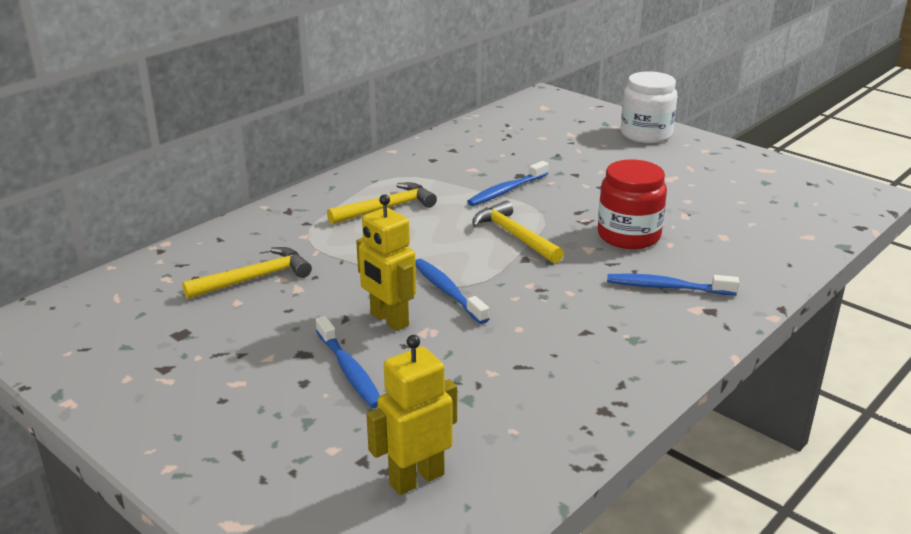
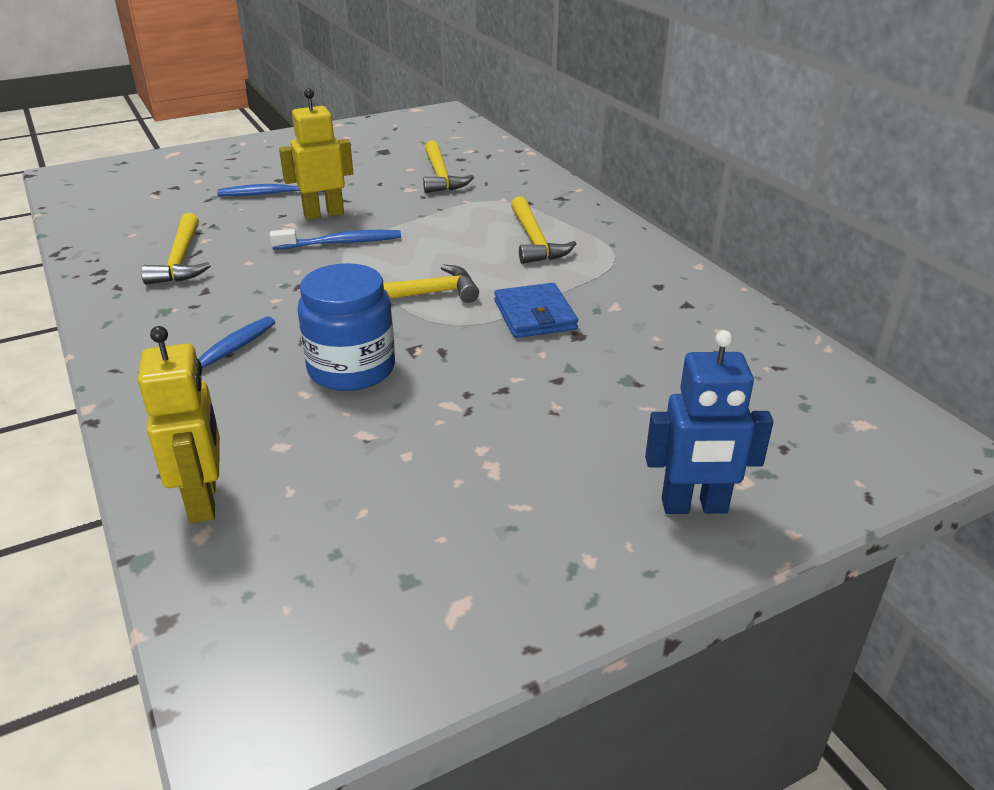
camera: 110 degrees right, 5 degrees up
(416, 479) = (135, 198): yellow robot -> yellow robot (204, 501)
(506, 191) = (535, 315): blue toothbrush -> blue wallet
(544, 368) = (181, 260): none -> yellow hammer
(628, 235) = (351, 369): red jar -> blue jar
(646, 134) = (694, 507): white jar -> blue robot

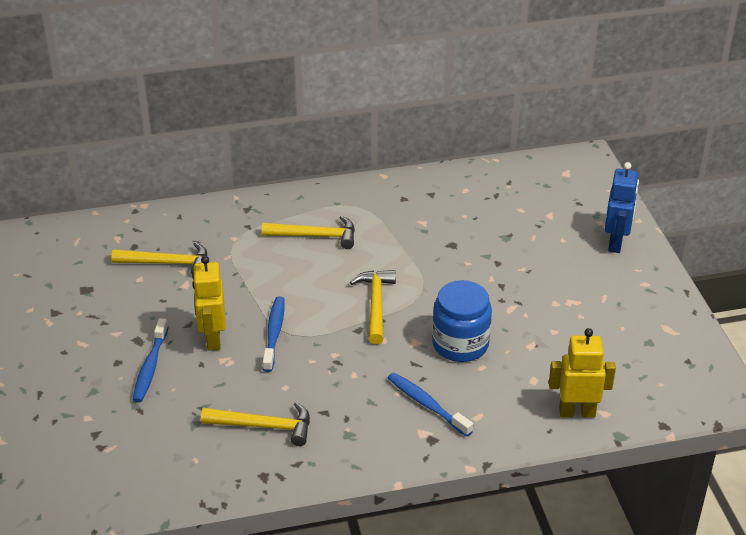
camera: 75 degrees left, 5 degrees up
(535, 315) = (422, 257): blue wallet -> none

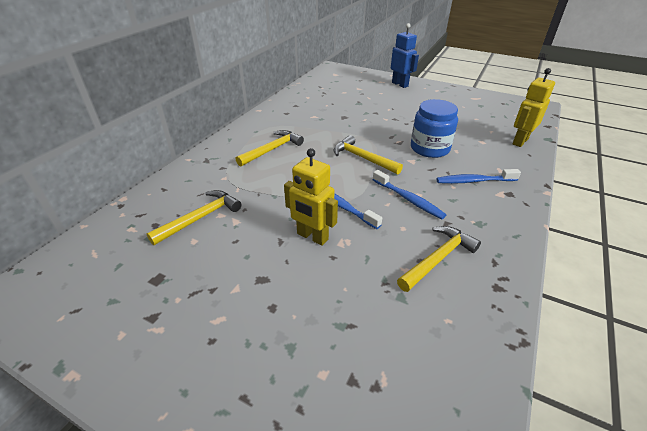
camera: 50 degrees left, 0 degrees up
(150, 367) = (303, 288): blue toothbrush -> blue toothbrush (408, 199)

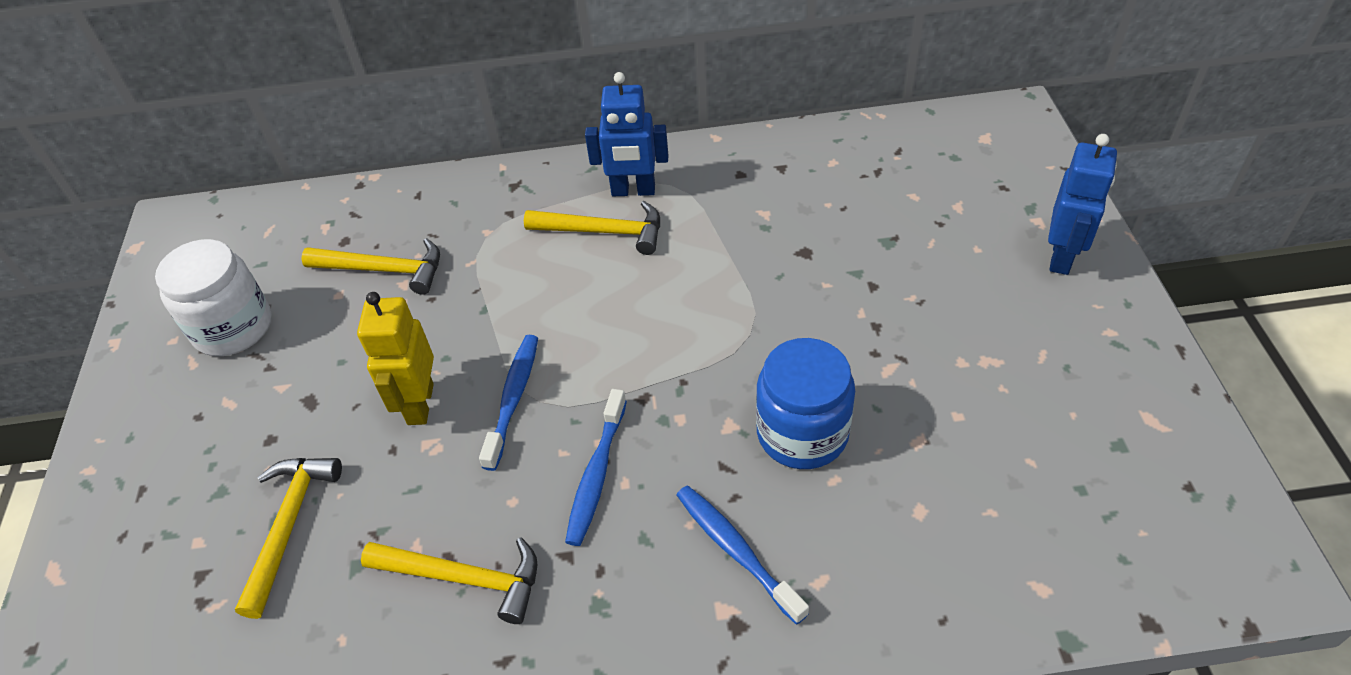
camera: 60 degrees right, 10 degrees up
(155, 296) = (233, 327): none -> white jar
(259, 135) = (633, 191): none -> blue robot
(362, 158) = (677, 353): yellow hammer -> yellow hammer (289, 525)
(520, 141) = (993, 583): yellow robot -> none

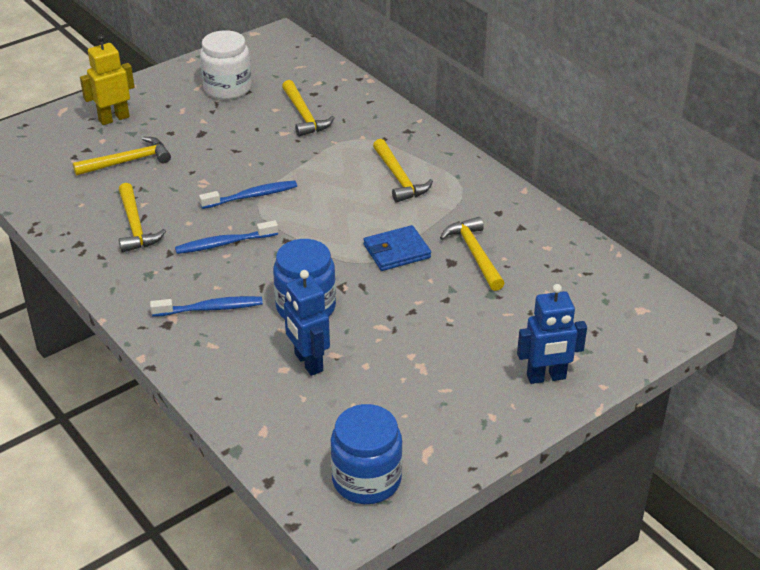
camera: 55 degrees right, 10 degrees down
(420, 404) = (225, 167): yellow robot -> yellow robot (114, 118)
(633, 191) = (443, 176): blue robot -> blue robot (308, 363)
(736, 550) = (211, 308): blue toothbrush -> blue toothbrush turned 60 degrees clockwise
(749, 293) = (397, 251): none -> blue wallet
(803, 225) = (474, 254): none -> yellow hammer
(1184, 505) = (366, 480): none -> blue jar

